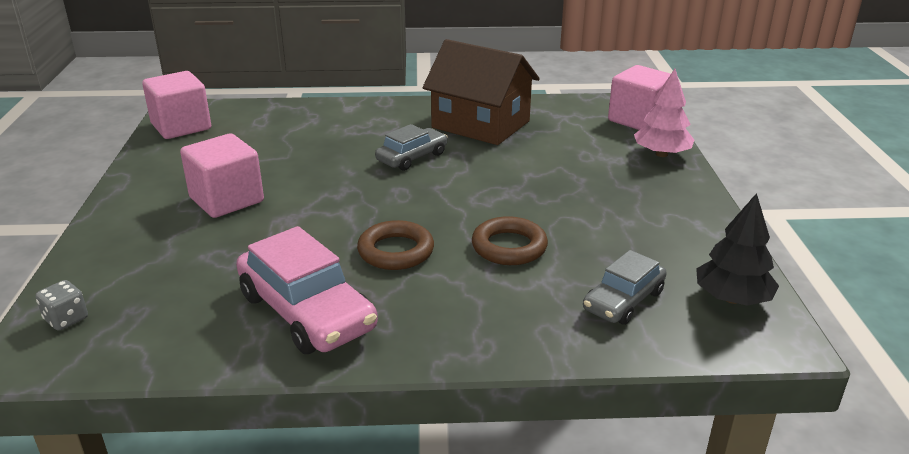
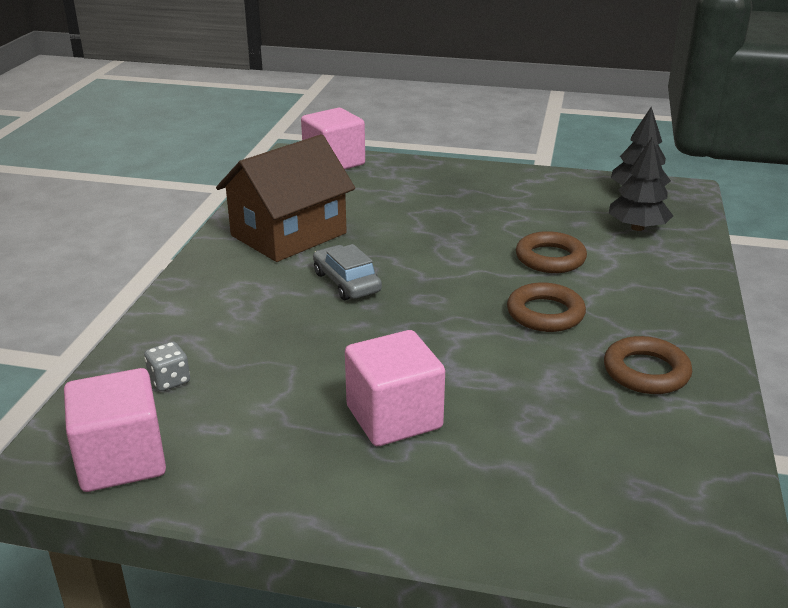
camera: 75 degrees left, 0 degrees up
(66, 319) = (653, 546): grey dice -> grey dice (169, 380)
(306, 312) = (646, 372): pink car -> brown ring
(623, 300) = (637, 228): grey car -> black tree
(661, 154) = (409, 168): pink tree -> none

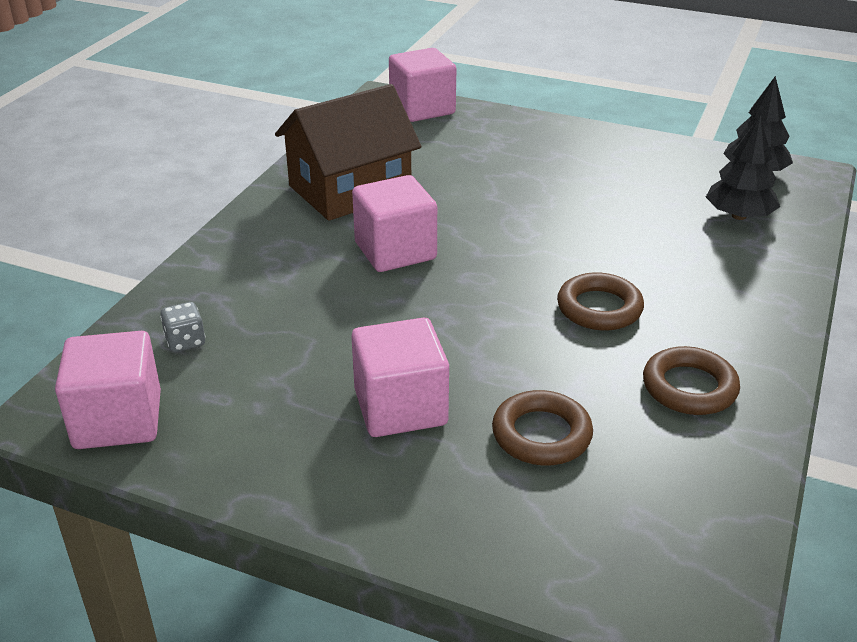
camera: 10 degrees right, 5 degrees up
(346, 282) = (395, 251): grey car -> pink cube
(550, 258) = (626, 244): brown ring -> brown ring (541, 434)

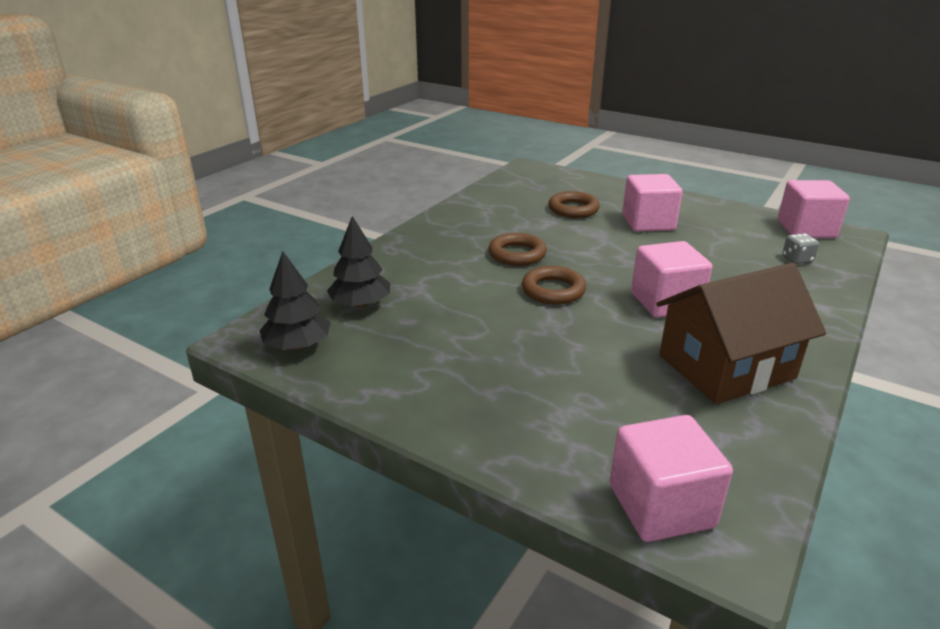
camera: 170 degrees left, 5 degrees down
(689, 387) = (486, 218): brown ring -> brown ring (553, 290)

